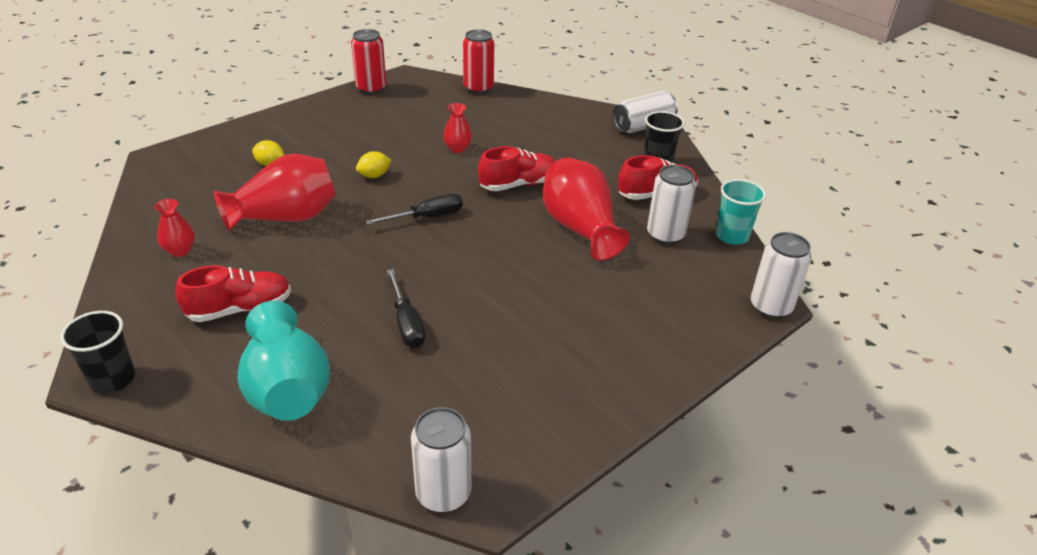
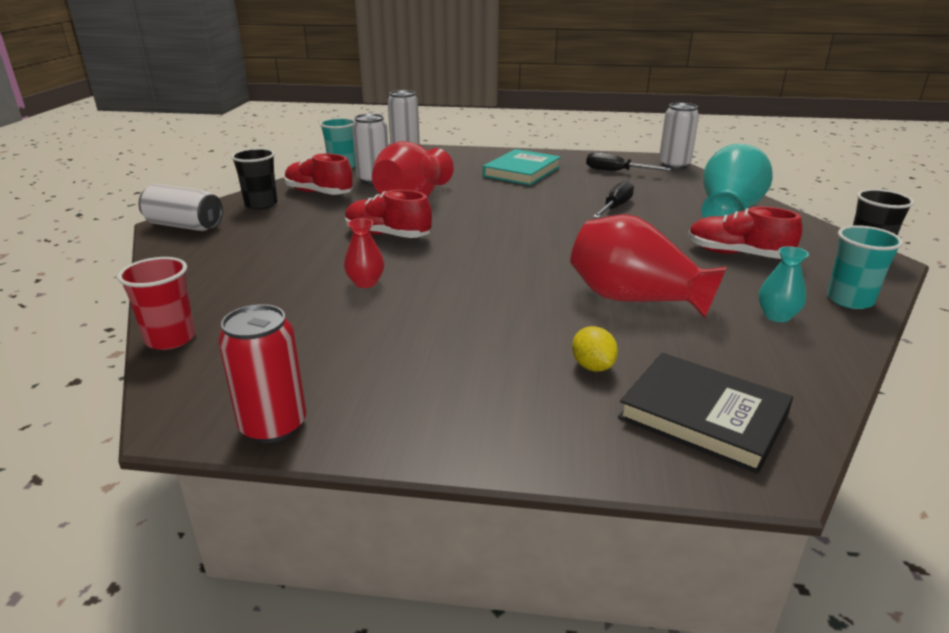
camera: 130 degrees left, 10 degrees down
(126, 296) = (849, 300): none -> turquoise cup
(180, 250) = (777, 316): red vase -> turquoise vase
(197, 166) = (703, 416): none -> black book
(374, 176) = (492, 296): yellow lemon -> none
(427, 217) = (504, 247): black screwdriver -> black screwdriver (616, 171)
(478, 88) = (170, 339): red can -> red cup
(581, 337) = (522, 171): none -> turquoise book

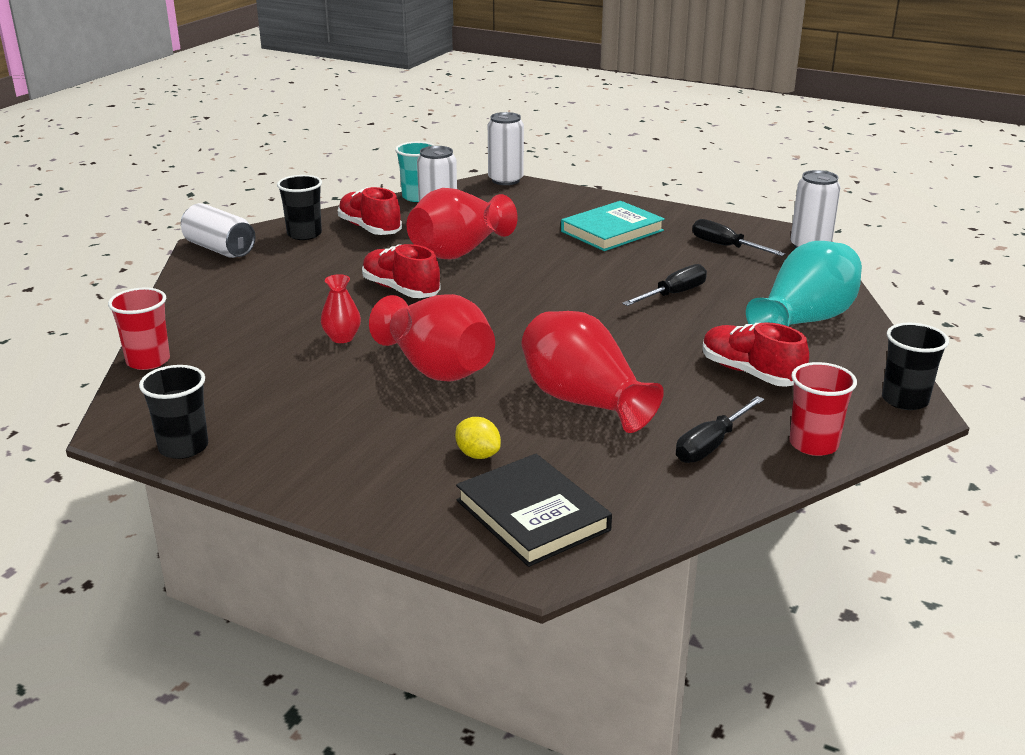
camera: 20 degrees right, 0 degrees up
(273, 425) = (183, 447): red can -> black cup
(478, 294) = (436, 368): none -> red vase
(592, 366) = (478, 455): yellow lemon -> yellow lemon turned 45 degrees counterclockwise
(777, 316) = (711, 445): turquoise vase -> black screwdriver
(849, 300) = (813, 444): turquoise cup -> red cup

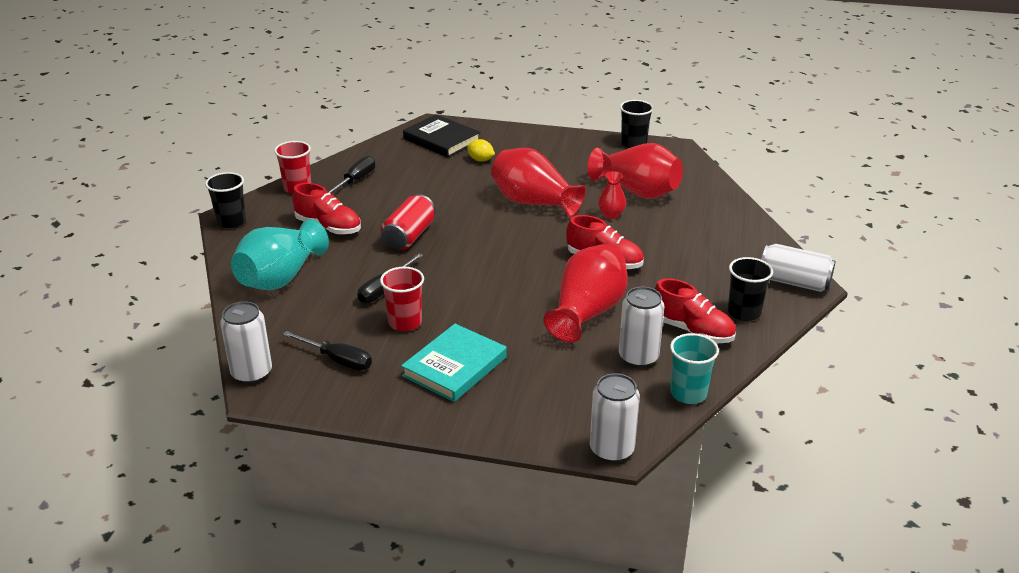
camera: 165 degrees right, 5 degrees up
(148, 361) = (714, 183): red cup -> red cup (405, 322)
(583, 401) = (433, 195): red vase -> red vase (636, 191)
(634, 346) = (409, 236): none -> red can

